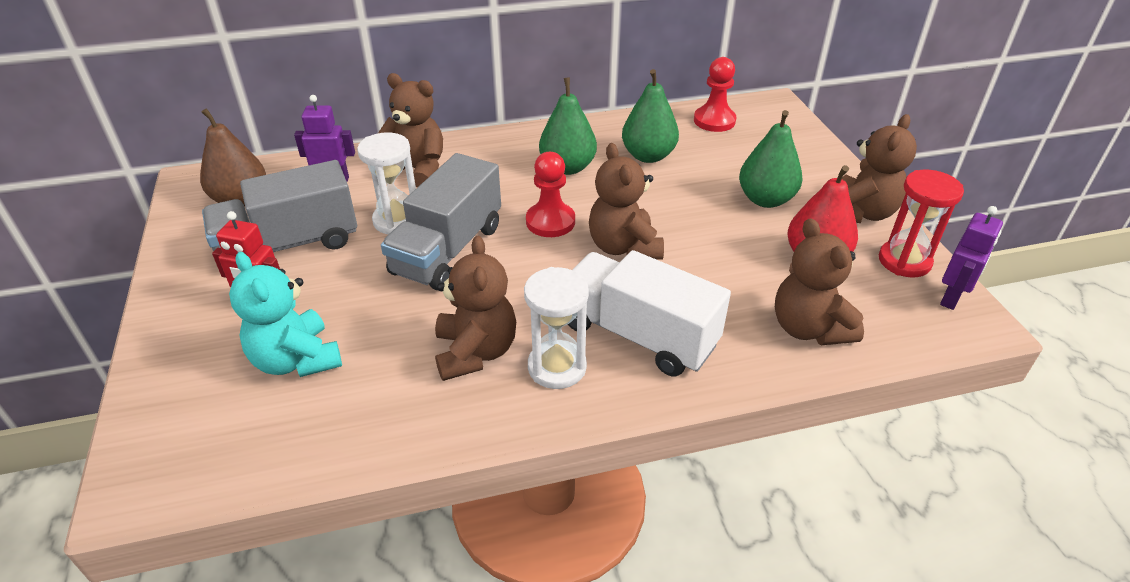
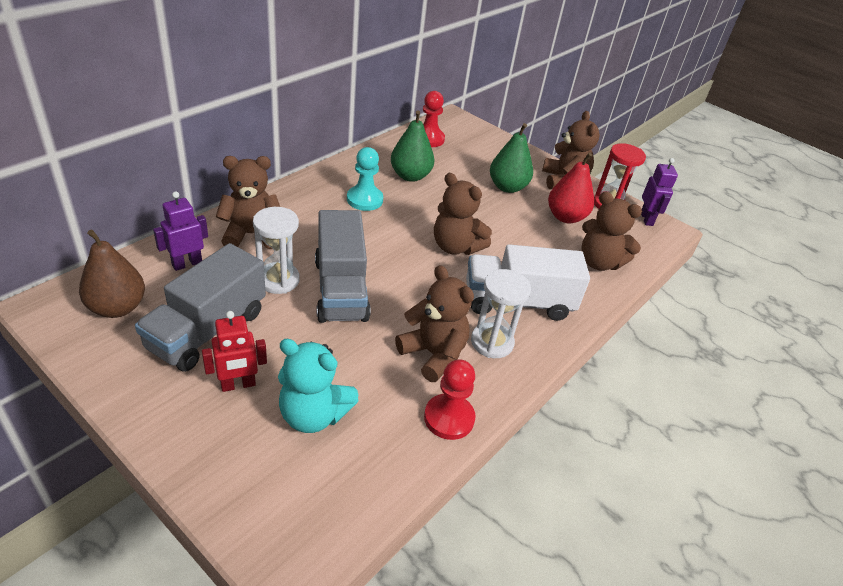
camera: 40 degrees left, 0 degrees up
(550, 222) = (392, 244): red pawn -> red pawn (449, 418)
(567, 167) = (364, 200): green pear -> turquoise pawn

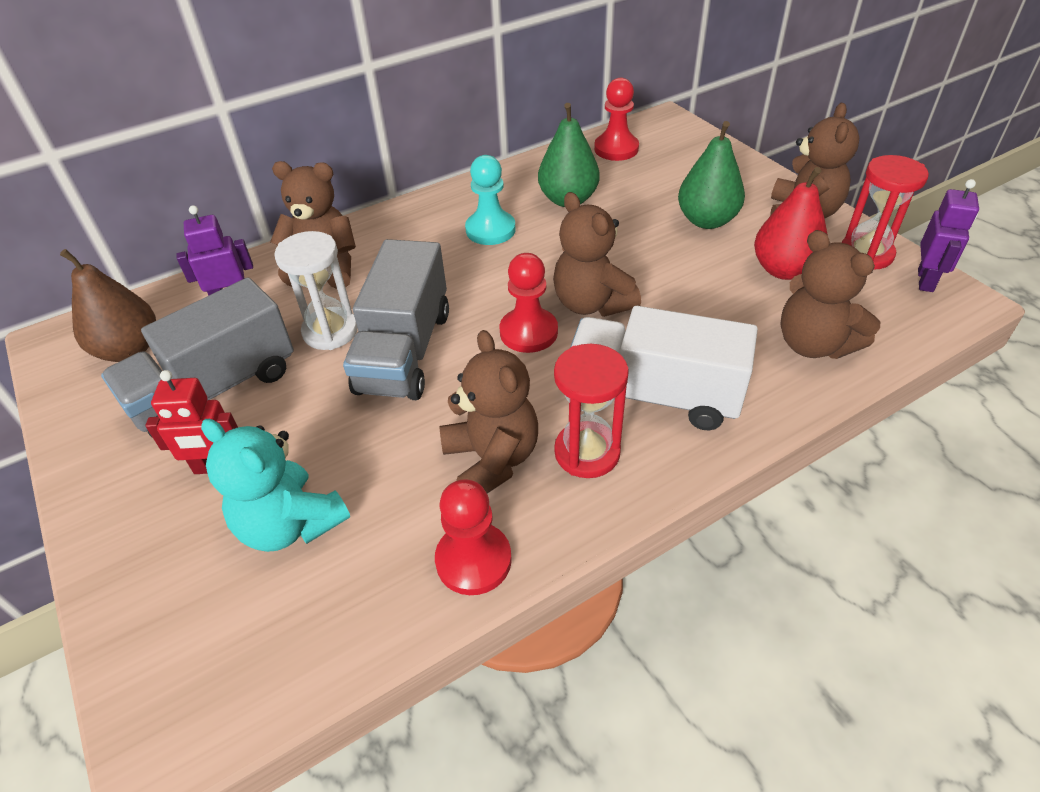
camera: 25 degrees right, 5 degrees up
(422, 269) = (528, 332): none -> red pawn
(492, 342) = (587, 452): white hourglass -> red hourglass

